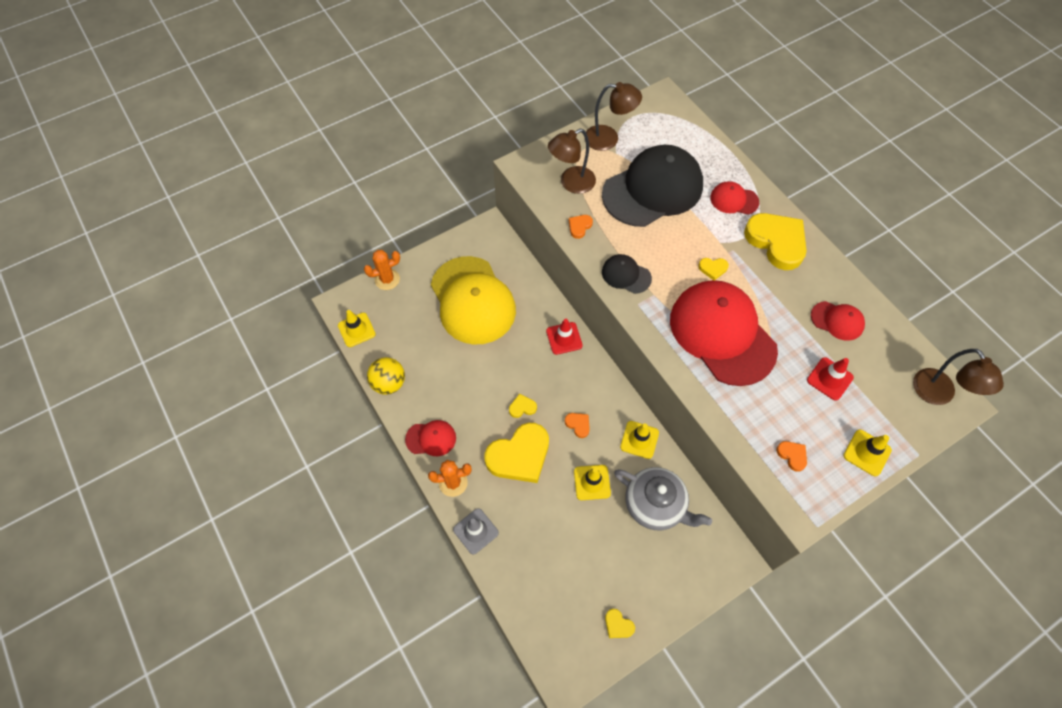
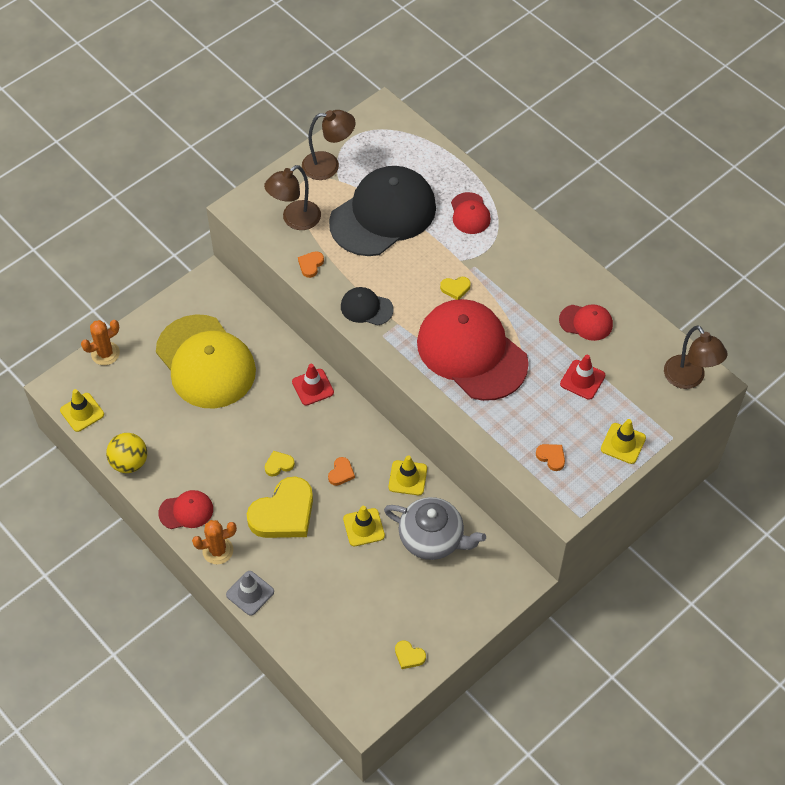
camera: 10 degrees left, 5 degrees down
(578, 425) = (341, 473): orange heart -> orange heart turned 75 degrees clockwise
(734, 200) = (470, 213): red cap -> red cap turned 105 degrees counterclockwise
(776, 242) = (518, 251): yellow heart -> none

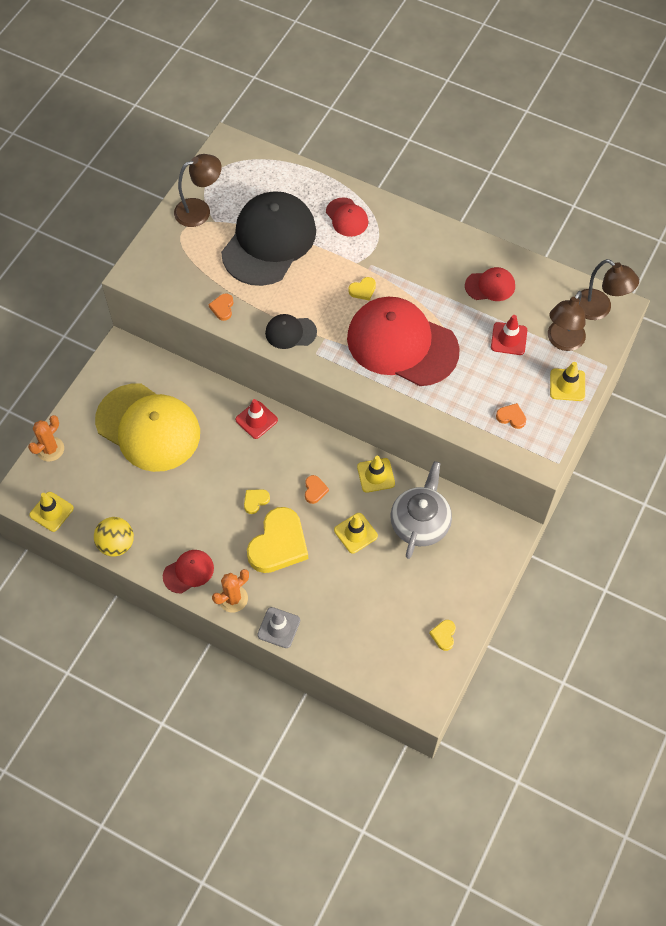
camera: 20 degrees left, 5 degrees up
(295, 220) = (190, 270): brown lamp -> brown lamp (562, 341)
(409, 656) = (443, 635): yellow heart -> yellow heart turned 90 degrees clockwise
(432, 538) = (420, 523): grey teapot -> grey teapot turned 75 degrees counterclockwise

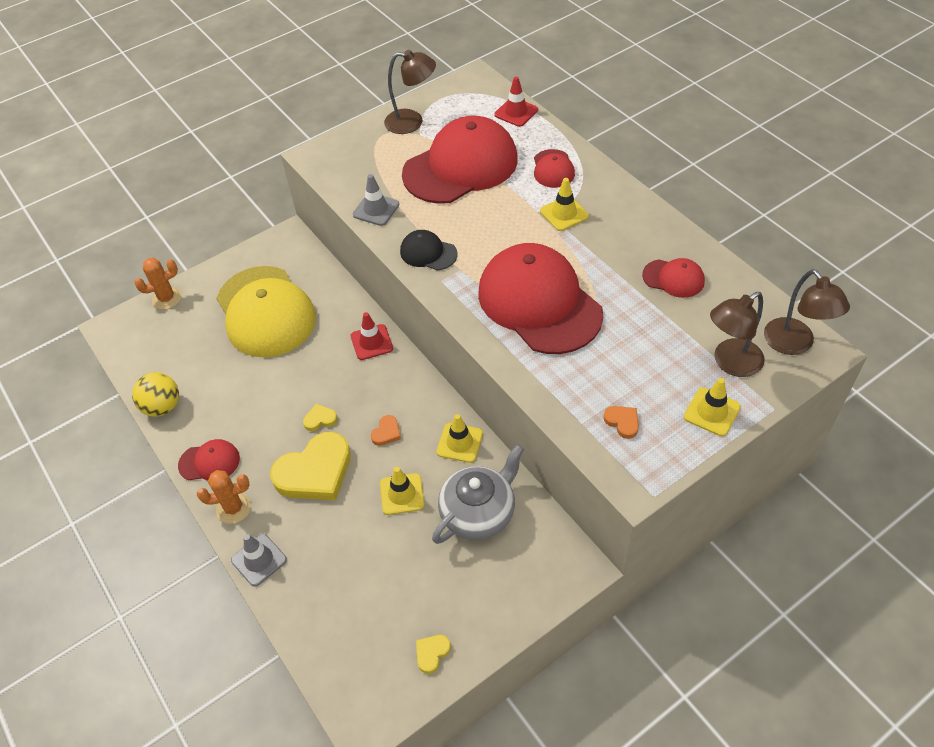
camera: 30 degrees right, 10 degrees down
(51, 511) = (128, 353): yellow traffic cone -> yellow traffic cone (564, 214)
(222, 308) = (376, 209): orange heart -> grey traffic cone
(269, 241) = (461, 166): black cap -> red cap
(363, 290) = (528, 238): yellow heart -> none
(509, 339) = (666, 338): red traffic cone -> red traffic cone (516, 112)

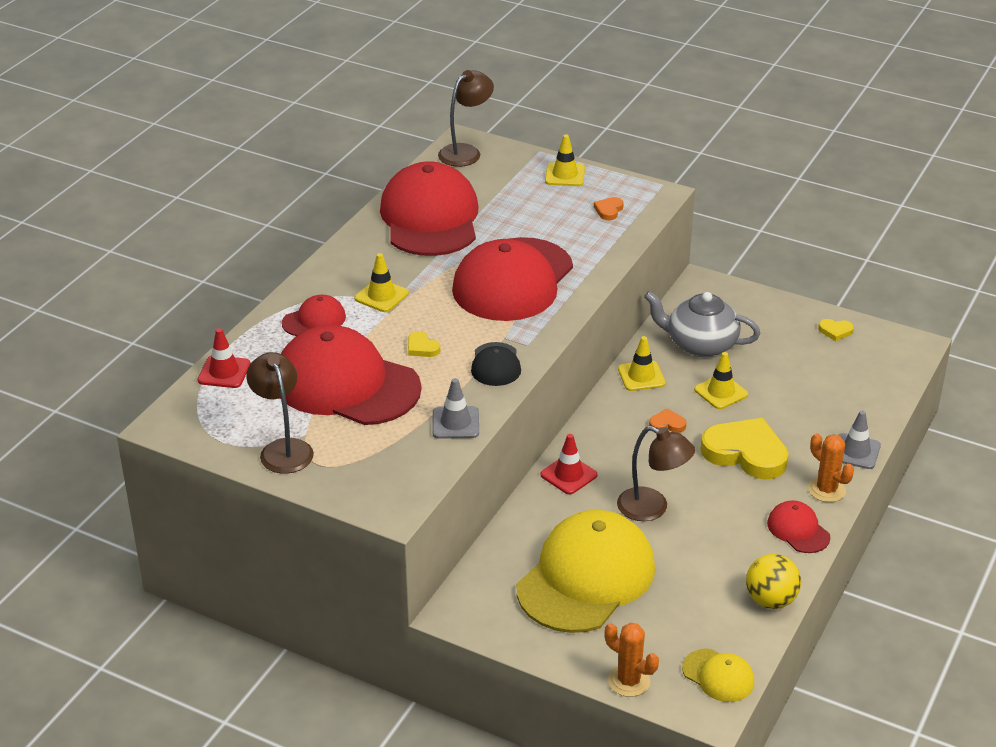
camera: 120 degrees left, 15 degrees down
(131, 345) = (718, 676): none -> yellow cap
(320, 419) = (688, 473): yellow heart -> yellow heart (422, 347)
(673, 278) = (430, 218): red cap -> red cap, size x2.23
(730, 363) = (508, 175): brown lamp -> brown lamp (652, 508)

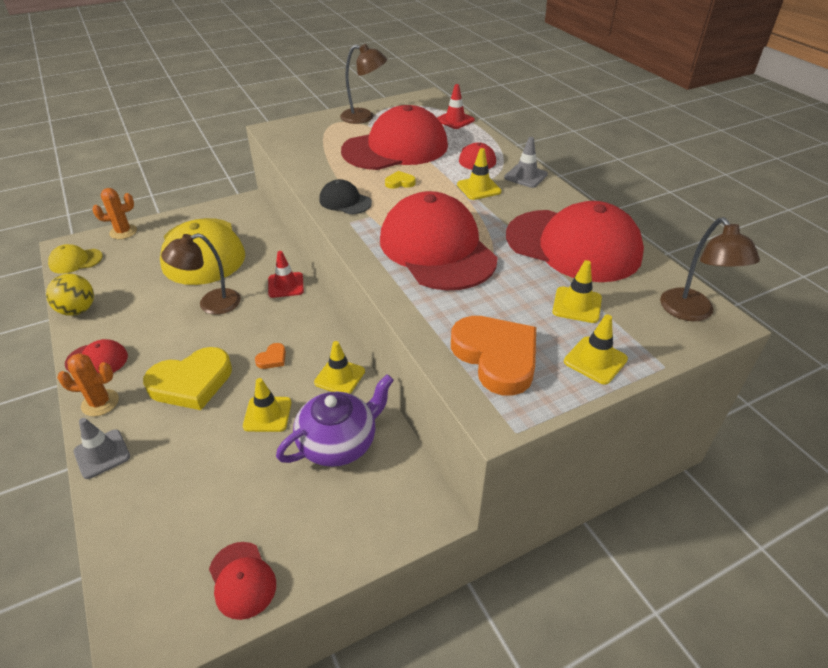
camera: 125 degrees right, 5 degrees up
(455, 423) = (310, 168): grey traffic cone -> grey traffic cone (525, 176)
(512, 196) = (577, 305): none -> yellow traffic cone
(609, 210) = (496, 357): orange heart -> orange heart, size x2.36
(700, 344) = (339, 443): grey teapot -> purple teapot
(835, 331) = (242, 580): yellow heart -> red cap

